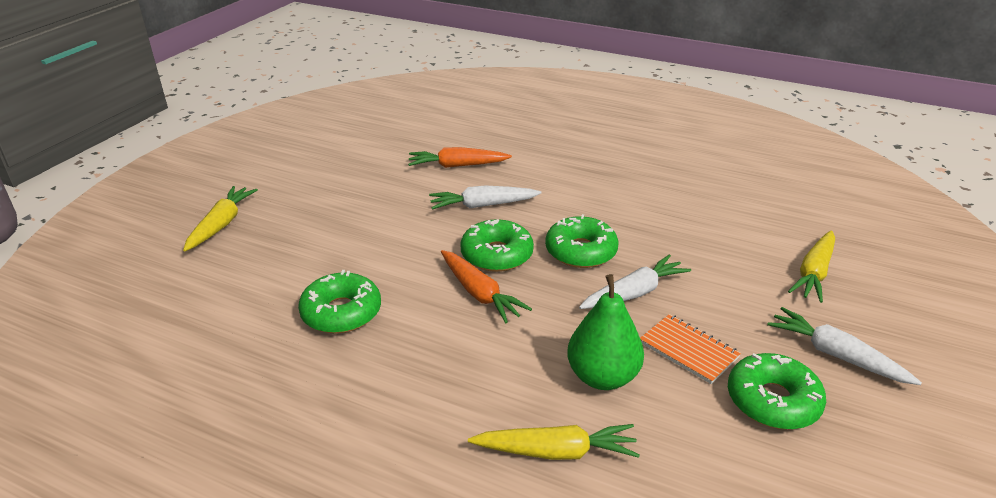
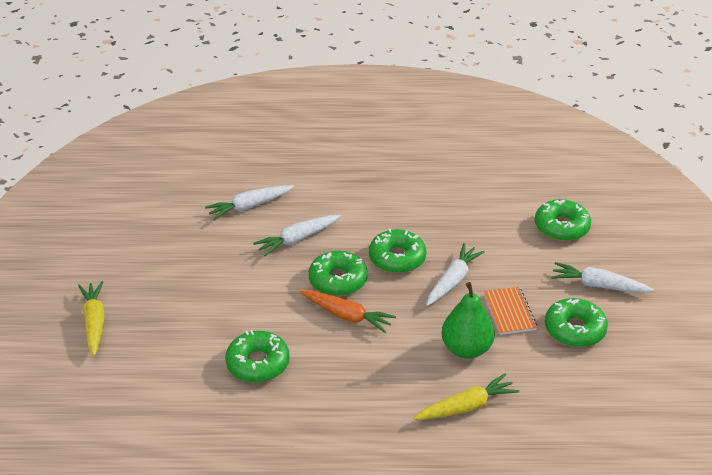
camera: 25 degrees left, 5 degrees up
(457, 165) = (249, 206): orange carrot -> white carrot
(688, 350) = (509, 312): orange notebook -> orange notebook turned 60 degrees clockwise
(813, 273) = (561, 227): yellow carrot -> green donut

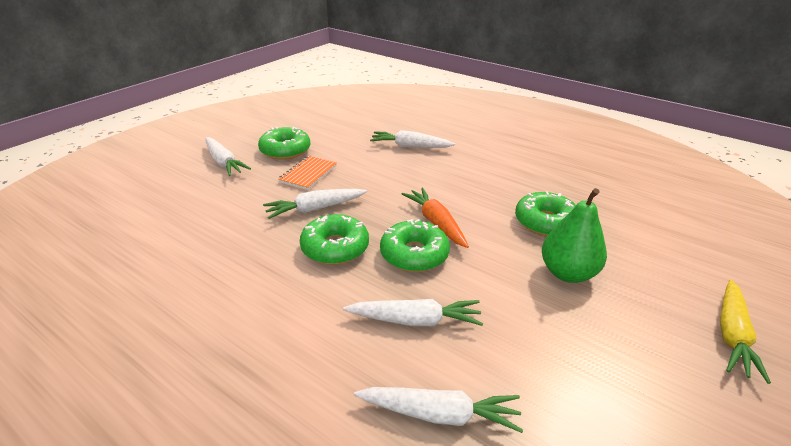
camera: 145 degrees left, 5 degrees down
(466, 349) = (370, 168): green pear -> green pear (567, 273)
(466, 407) = (410, 146): yellow carrot -> white carrot
(561, 227) = (163, 206): green donut -> none

